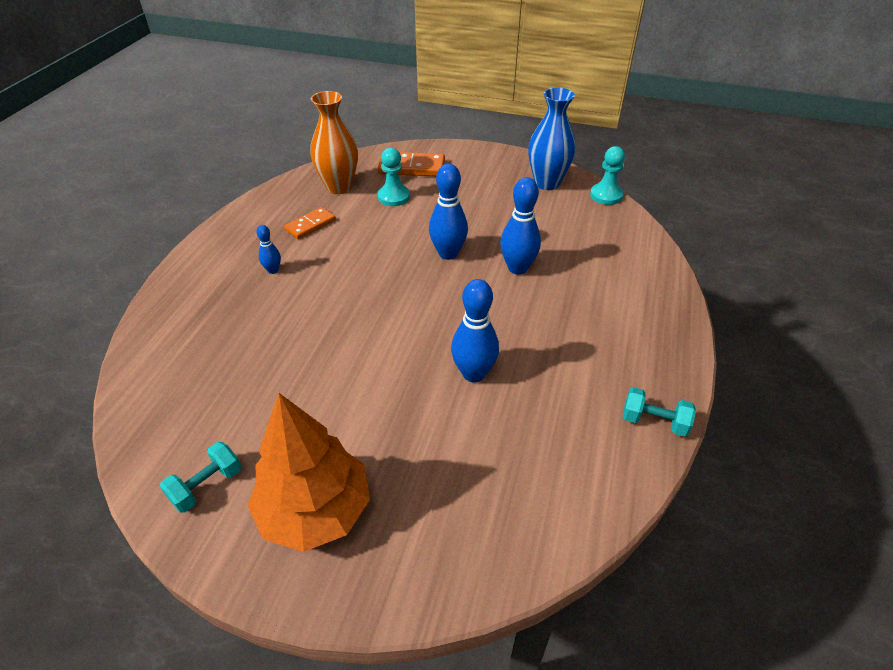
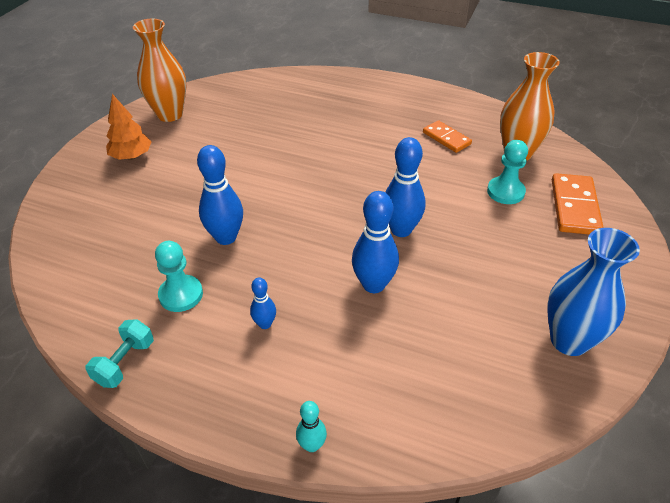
camera: 95 degrees right, 0 degrees up
(207, 486) = (170, 114): turquoise dumbbell -> orange vase
(273, 270) = (378, 122): blue bowling pin -> blue bowling pin (265, 324)
(315, 510) = (131, 156): orange tree -> orange tree, size x0.58
(606, 195) = (550, 412): turquoise pawn -> turquoise pawn (181, 295)
(676, 293) = (312, 445): none -> turquoise bowling pin

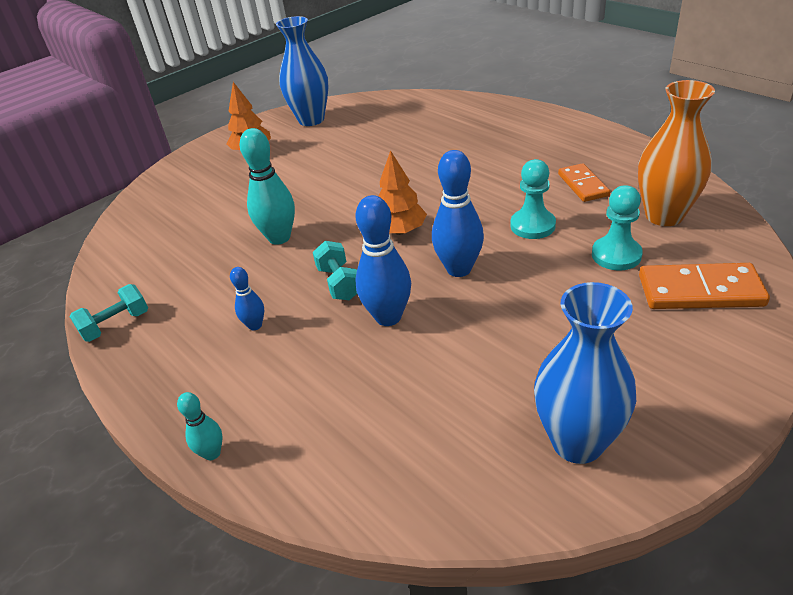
camera: 30 degrees right, 5 degrees down
(170, 114) = (311, 120): orange vase -> blue vase
(181, 295) = (203, 279): turquoise pawn -> turquoise pawn (532, 225)
(226, 237) = (279, 238): blue bowling pin -> turquoise bowling pin
(312, 266) = (339, 283): none -> turquoise dumbbell
(330, 207) = (400, 231): none -> orange tree
(575, 207) = (700, 291): orange domino -> orange domino turned 60 degrees clockwise

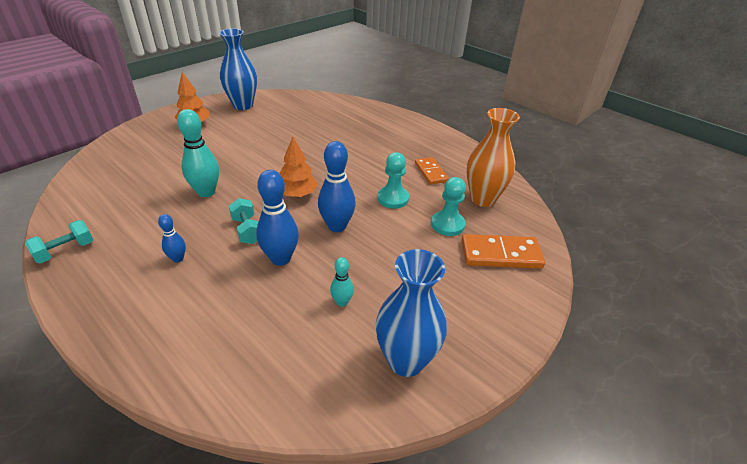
camera: 10 degrees left, 0 degrees up
(212, 453) = (129, 358): turquoise bowling pin -> turquoise bowling pin (342, 302)

